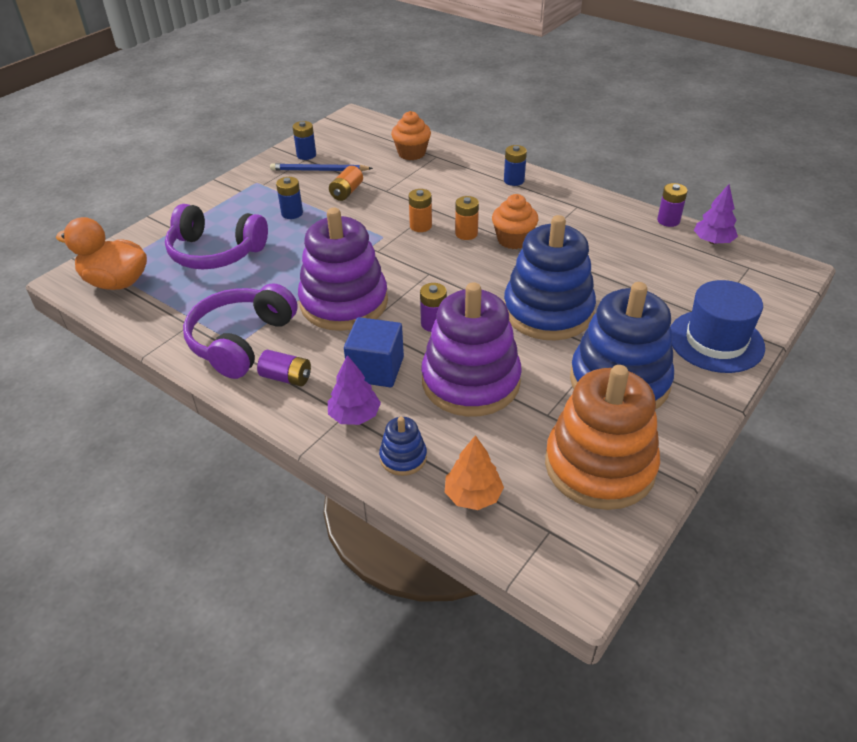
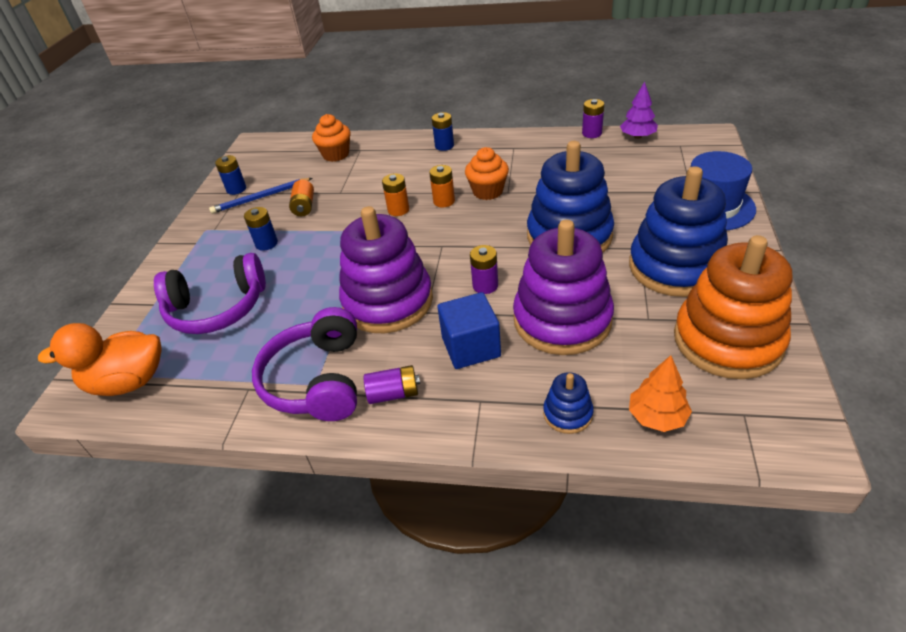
camera: 25 degrees left, 0 degrees up
(354, 415) = (490, 398): purple tree -> none

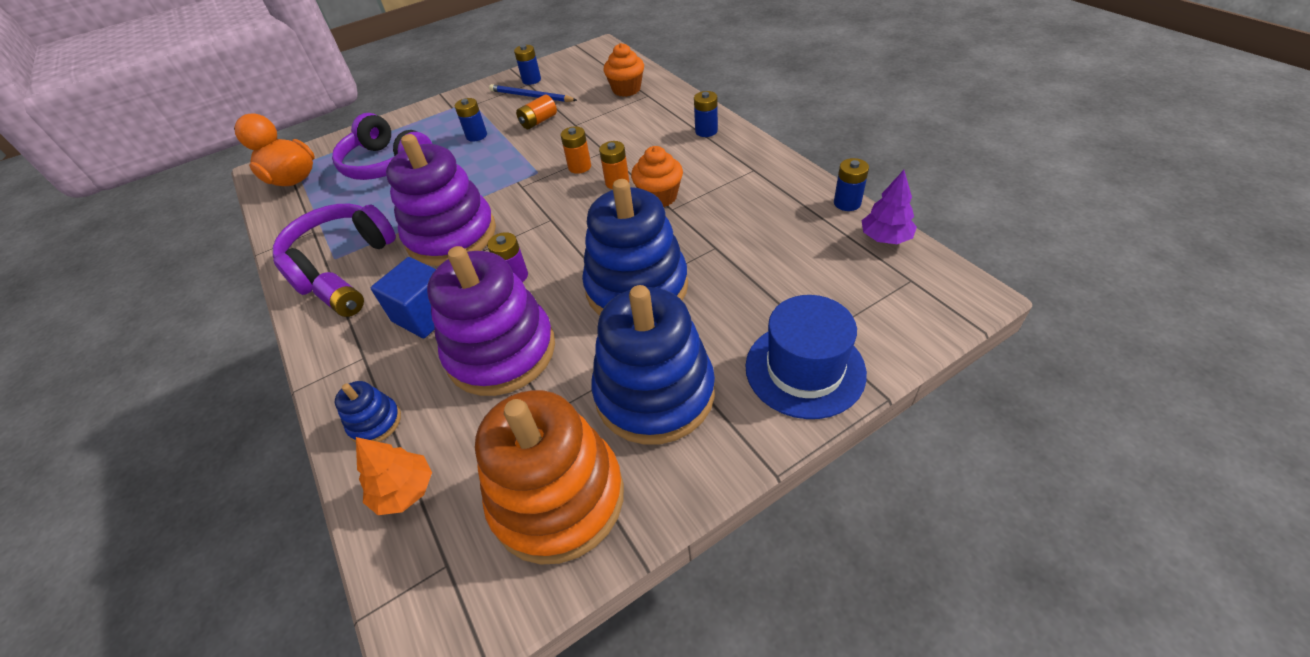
camera: 50 degrees right, 5 degrees up
(592, 133) = (847, 203): purple battery -> blue battery

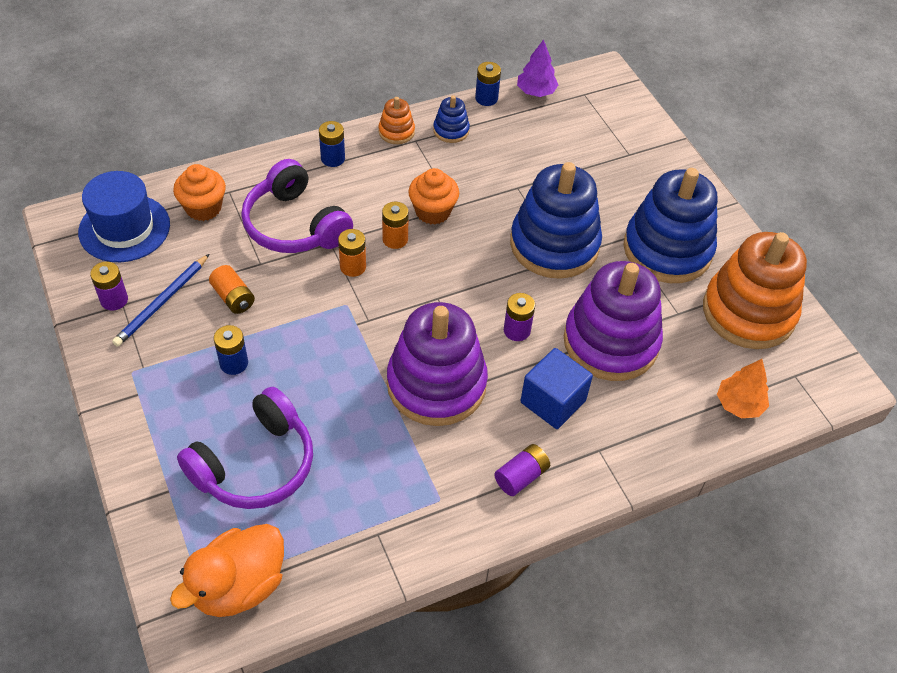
camera: 90 degrees left, 5 degrees up
(338, 256) = (438, 495): purple headphones -> purple headphones (294, 225)
(375, 422) = (674, 431): blue stacking toy -> blue stacking toy (451, 130)
(531, 80) = (114, 300): blue battery -> purple battery
(759, 156) = (396, 132): none -> orange stacking toy
(804, 369) = (657, 168): blue hat -> blue hat (124, 228)

